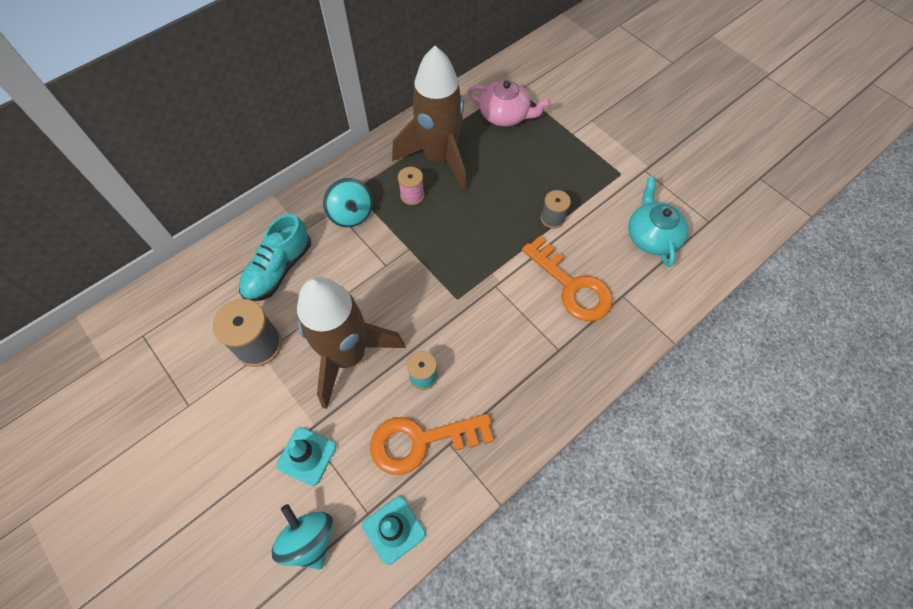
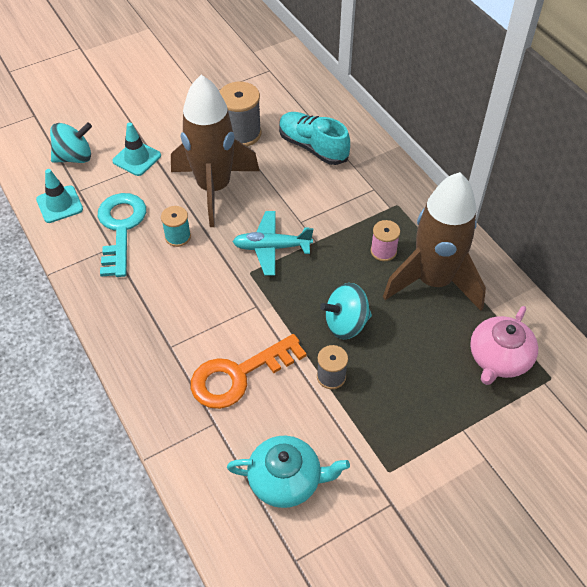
camera: 100 degrees right, 10 degrees down
(351, 214) = (366, 200): turquoise spinning top -> turquoise spinning top (346, 323)
(421, 441) = (121, 228): orange key -> turquoise key
(423, 285) = (272, 247): none -> turquoise plane

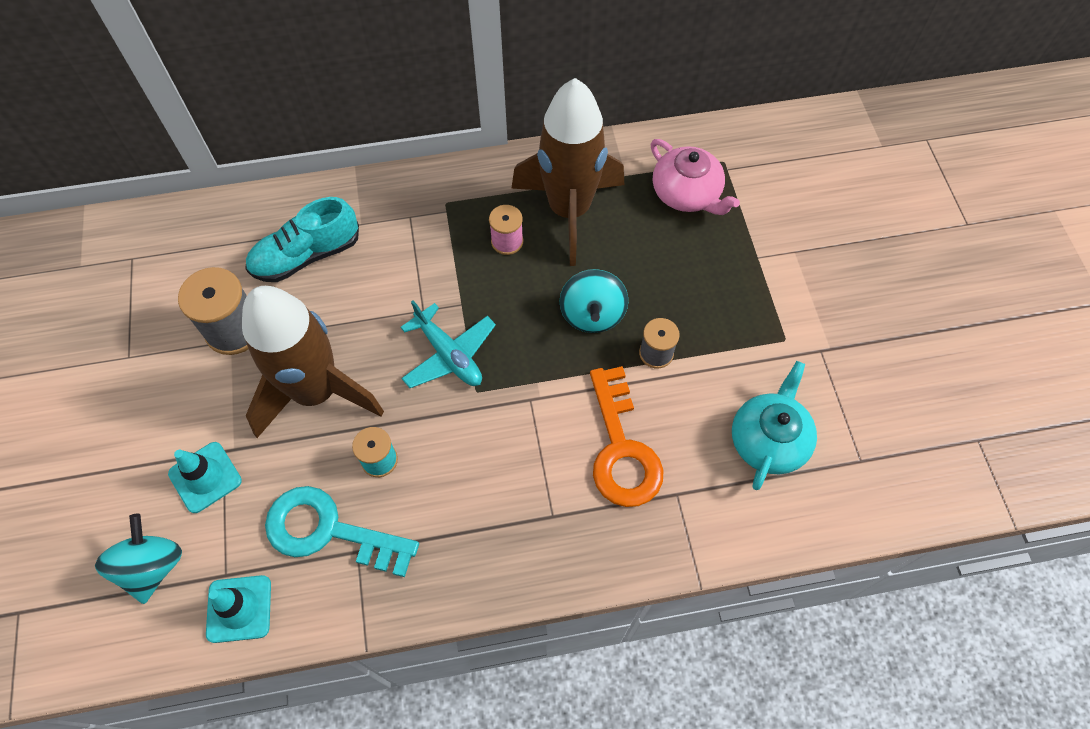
camera: 70 degrees left, 10 degrees up
(272, 247) = (449, 355): turquoise plane -> turquoise plane turned 60 degrees counterclockwise

